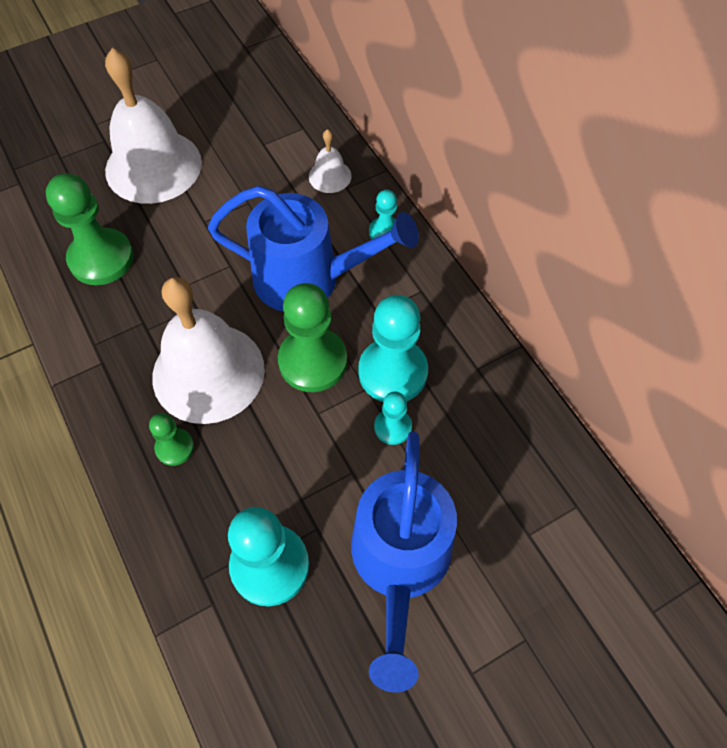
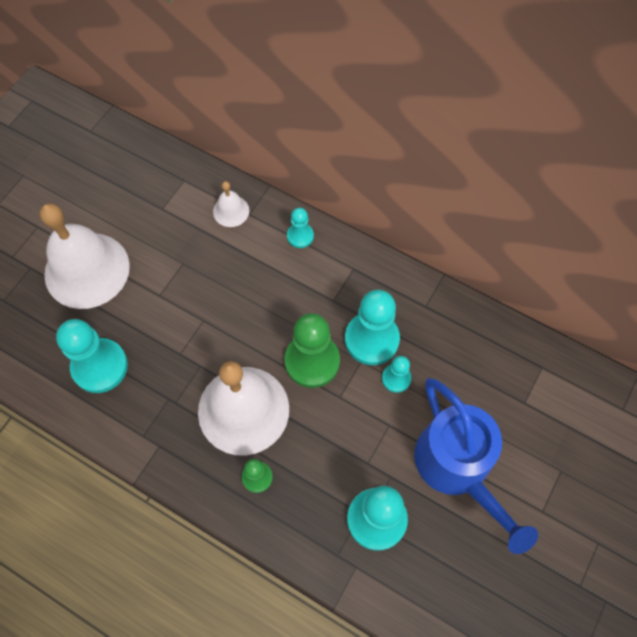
camera: 30 degrees left, 5 degrees up
(101, 258) = (100, 366): green pawn -> turquoise pawn
(308, 279) = (268, 300): blue watering can -> none

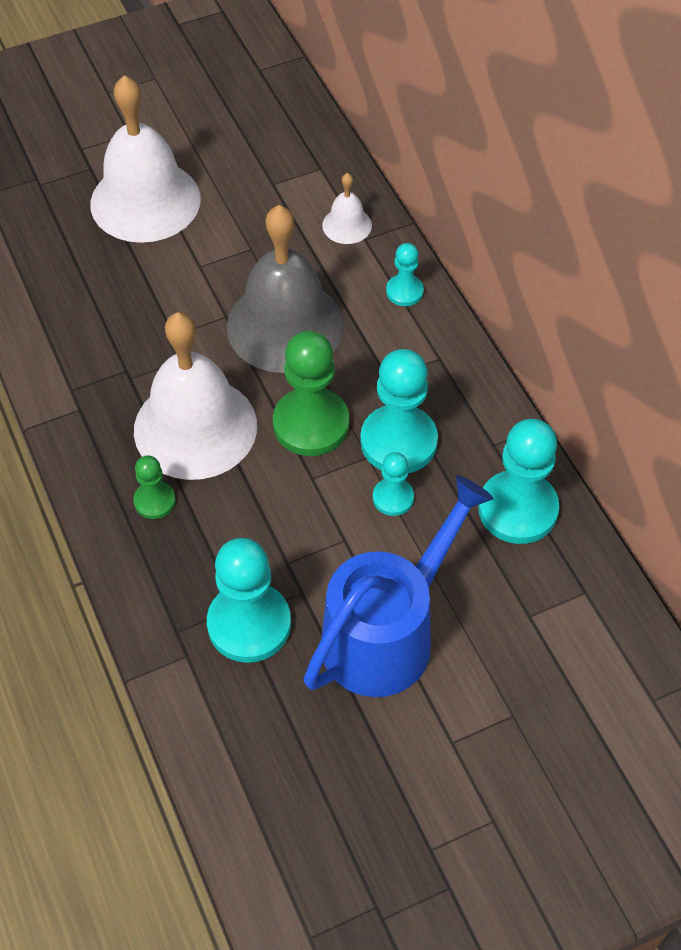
camera: 35 degrees right, 10 degrees down
(100, 366) = (82, 299): turquoise pawn -> turquoise pawn (518, 509)
(245, 304) = (285, 325): none -> grey bell
(458, 468) = (387, 633): blue watering can -> blue watering can turned 150 degrees counterclockwise

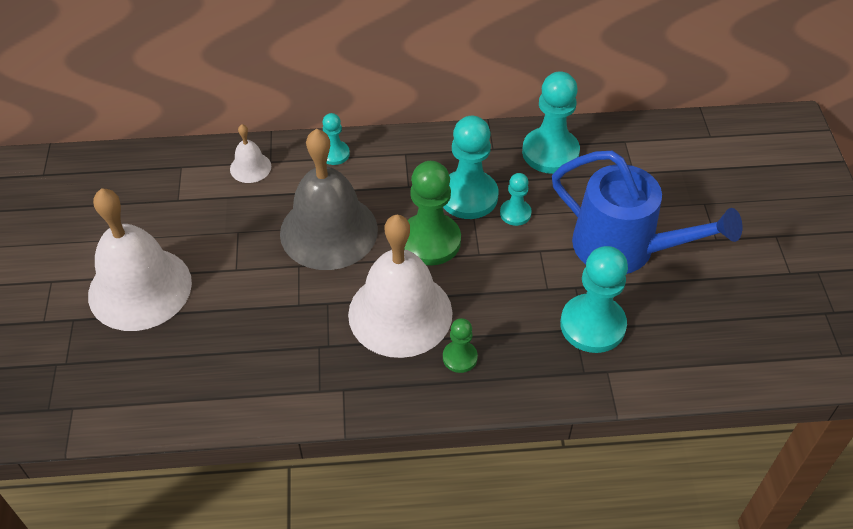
camera: 70 degrees left, 5 degrees down
(387, 633) = (624, 248): blue watering can -> blue watering can turned 150 degrees clockwise

